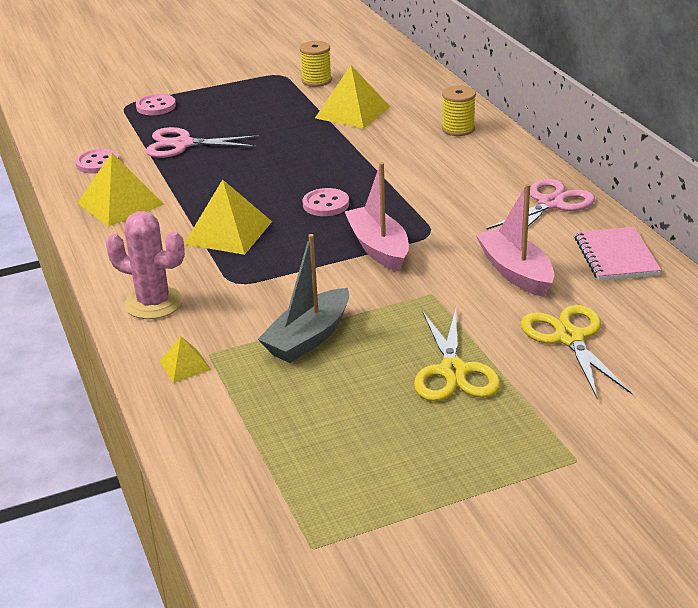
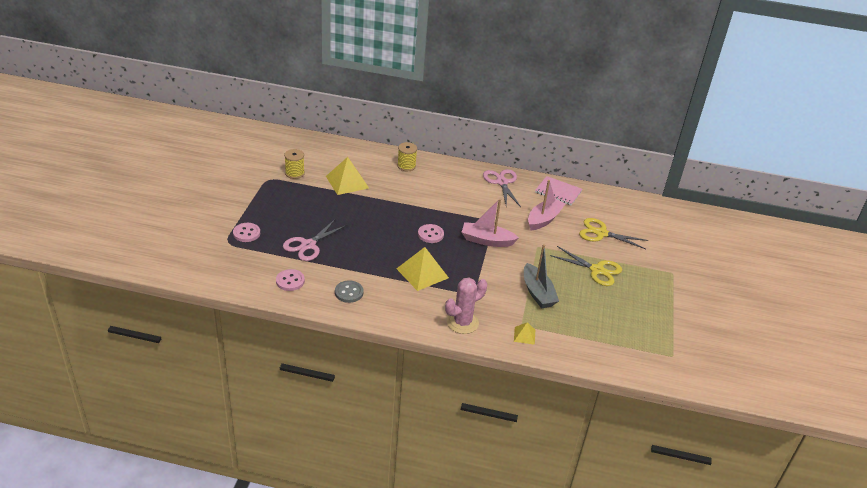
camera: 60 degrees left, 5 degrees up
(120, 203) = (349, 292): yellow pyramid -> grey button
(515, 272) = (544, 219): pink boat -> pink boat turned 120 degrees clockwise

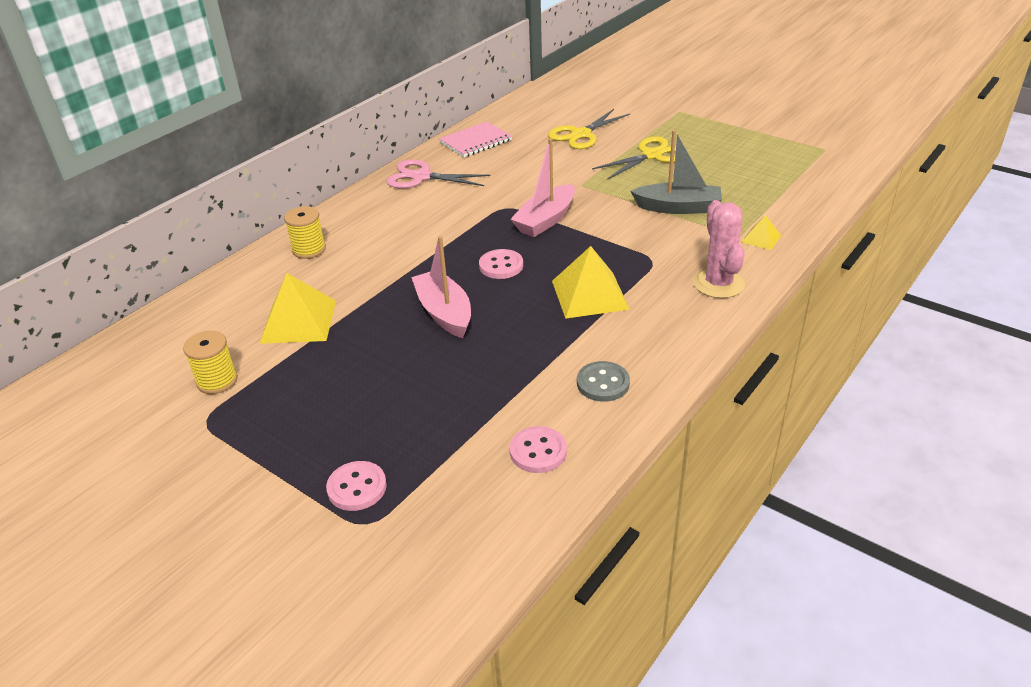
camera: 60 degrees left, 0 degrees up
(308, 245) = (447, 406): pink scissors -> none
(544, 219) = (527, 166): pink boat -> pink boat (444, 313)

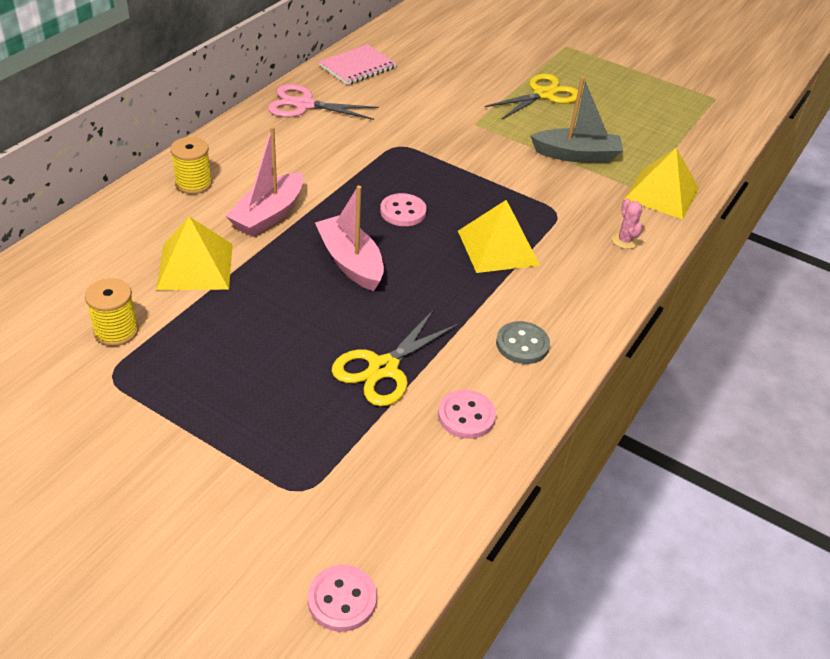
camera: 10 degrees left, 5 degrees up
(357, 487) = (286, 452): pink button -> pink button (342, 599)
(545, 220) = (443, 162): pink boat -> pink boat (268, 215)
(581, 134) = (468, 66): yellow scissors -> yellow scissors (383, 368)
(718, 283) = (625, 240): pink cactus -> pink cactus, size x0.52
(761, 238) = (662, 193): yellow pyramid -> yellow pyramid, size x1.95

